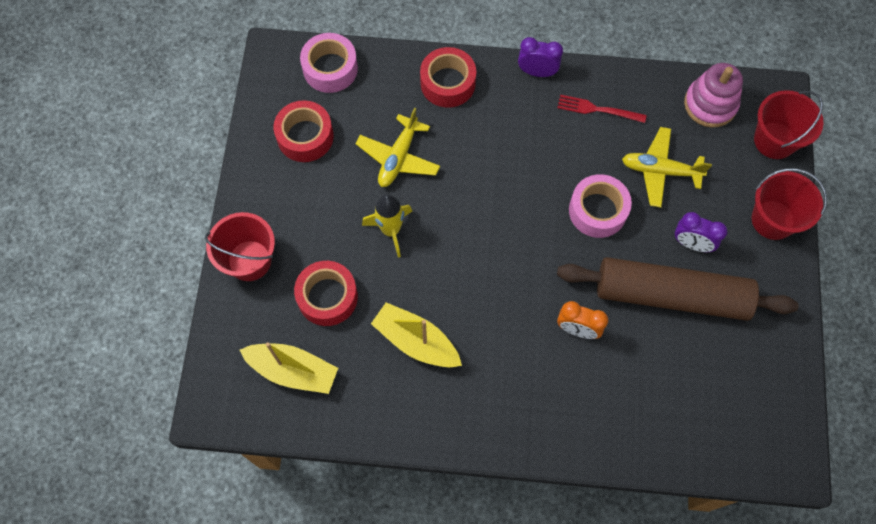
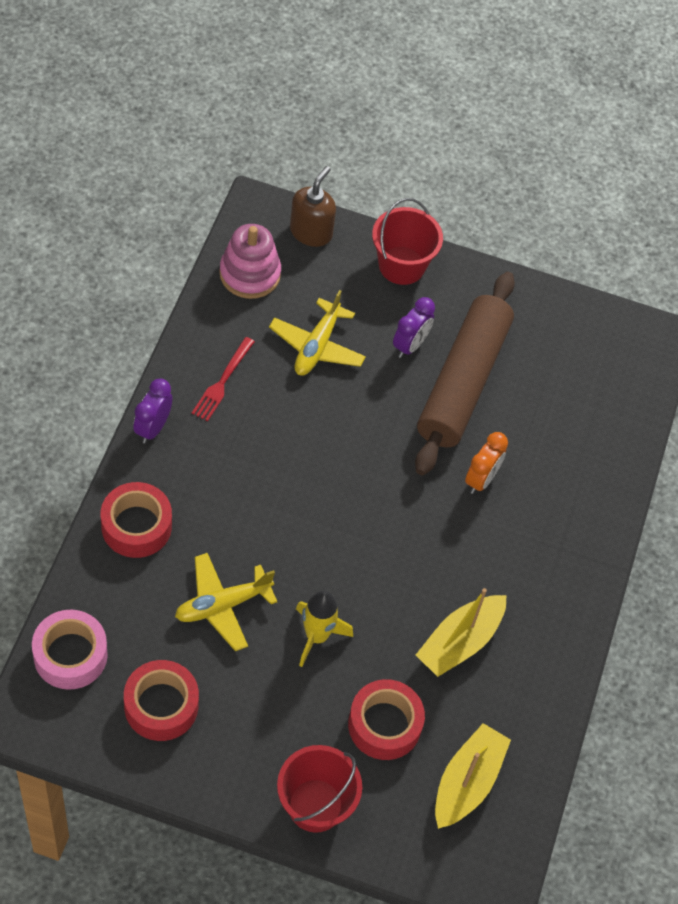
camera: 85 degrees left, 10 degrees down
(398, 157) = (222, 605): yellow plane -> yellow plane turned 120 degrees clockwise
(597, 210) = (348, 419): pink tape -> none
(774, 140) = (311, 232): red bucket -> brown soap dispenser

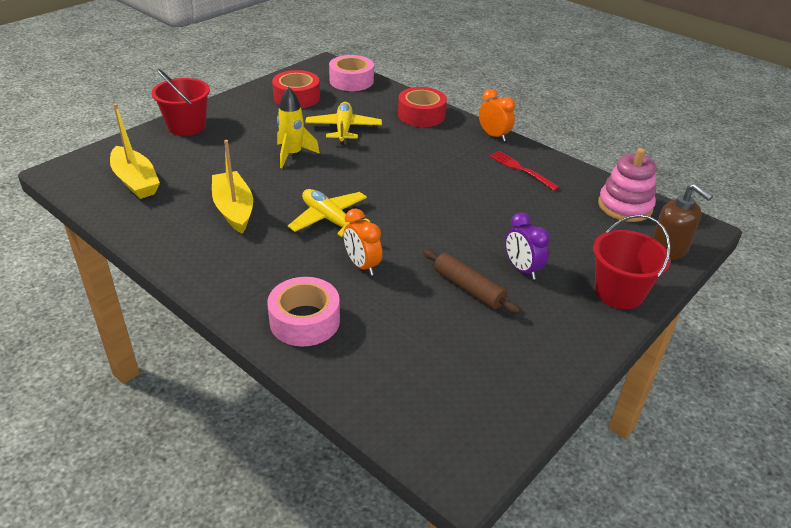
camera: 120 degrees right, 20 degrees down
(153, 428) = (494, 136): purple clock -> orange clock
(317, 346) = (539, 219): yellow plane -> yellow plane (330, 220)
(384, 725) = (208, 162): red tape -> none
(463, 382) = (468, 288): brown rolling pin -> brown rolling pin, size x0.48
(580, 496) = (304, 321): none -> pink tape

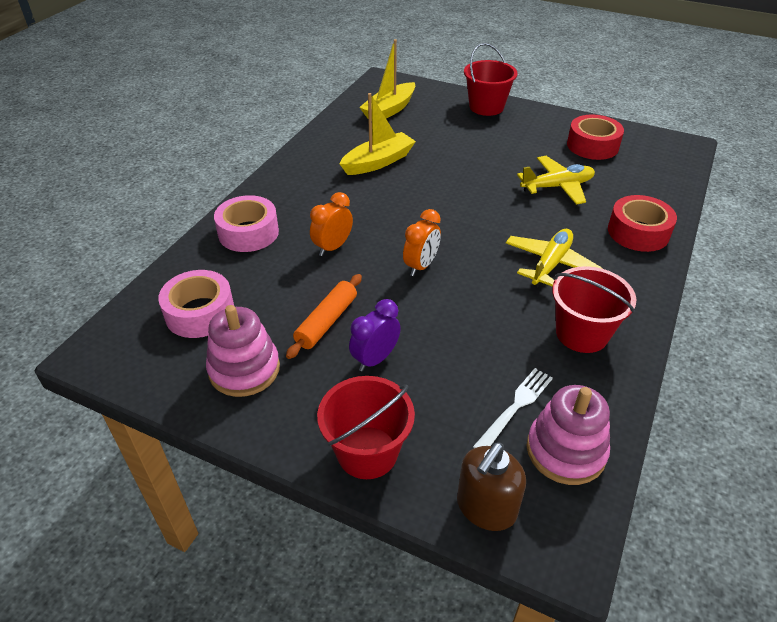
camera: 75 degrees right, 5 degrees up
(293, 154) = (484, 169): yellow rocket -> none
(330, 220) = (392, 214): yellow plane -> yellow plane (550, 264)
(351, 81) = (665, 169): pink tape -> pink tape (200, 313)
(468, 288) = (326, 322): brown rolling pin -> orange rolling pin
(494, 136) = (644, 299): orange clock -> orange clock (421, 266)
(516, 349) = (244, 369): none -> pink stacking toy
(520, 169) = (582, 333): red fork -> red bucket
(584, 215) = (516, 406): none -> white fork

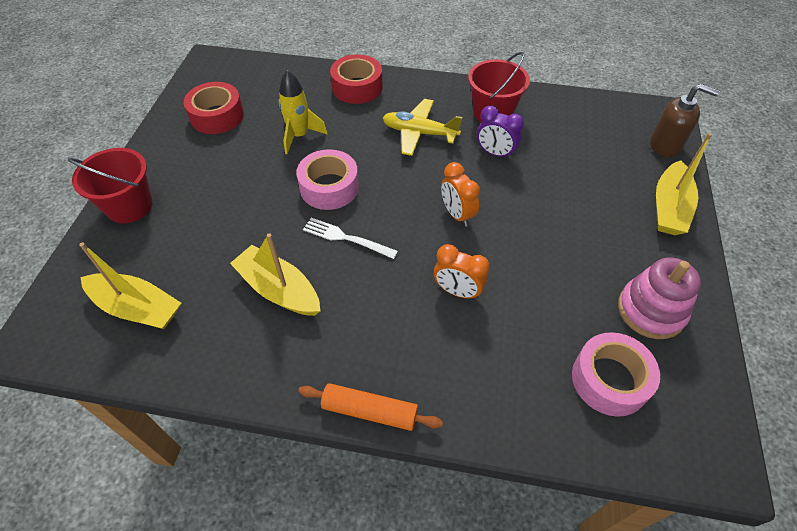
camera: 105 degrees left, 10 degrees up
(248, 232) = (464, 385): pink tape -> pink tape (329, 187)
(326, 322) = (563, 266): orange rolling pin -> orange rolling pin (370, 411)
(367, 452) = (669, 208): red bucket -> yellow boat
(375, 359) = (584, 222): purple clock -> purple clock (495, 153)
(421, 266) = (457, 214): orange clock -> orange clock turned 135 degrees counterclockwise
(516, 406) = (580, 139): white fork -> white fork (345, 238)
(557, 187) = (299, 136): yellow plane -> yellow rocket
(565, 451) = (601, 115): pink stacking toy -> none

